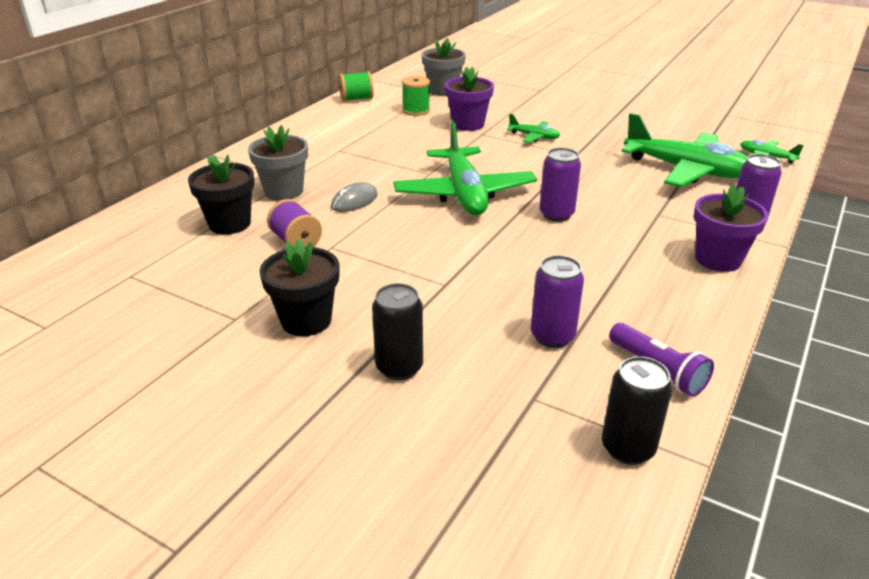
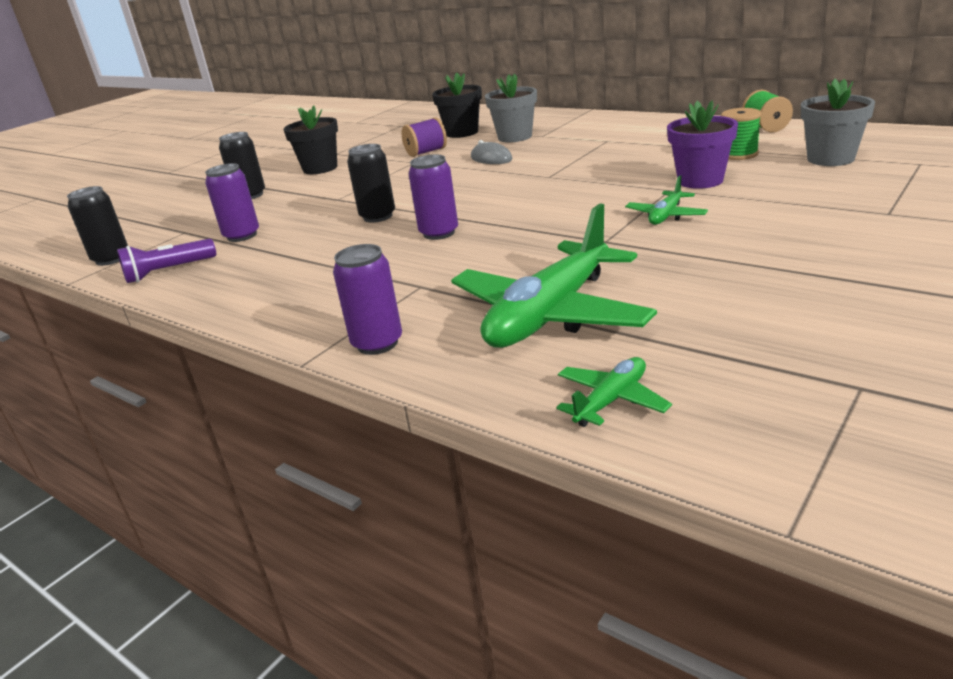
camera: 100 degrees right, 5 degrees down
(464, 193) = (498, 193): green plane -> none
(510, 250) = (378, 216): none -> black can
(718, 259) = (301, 313): purple flower pot -> none

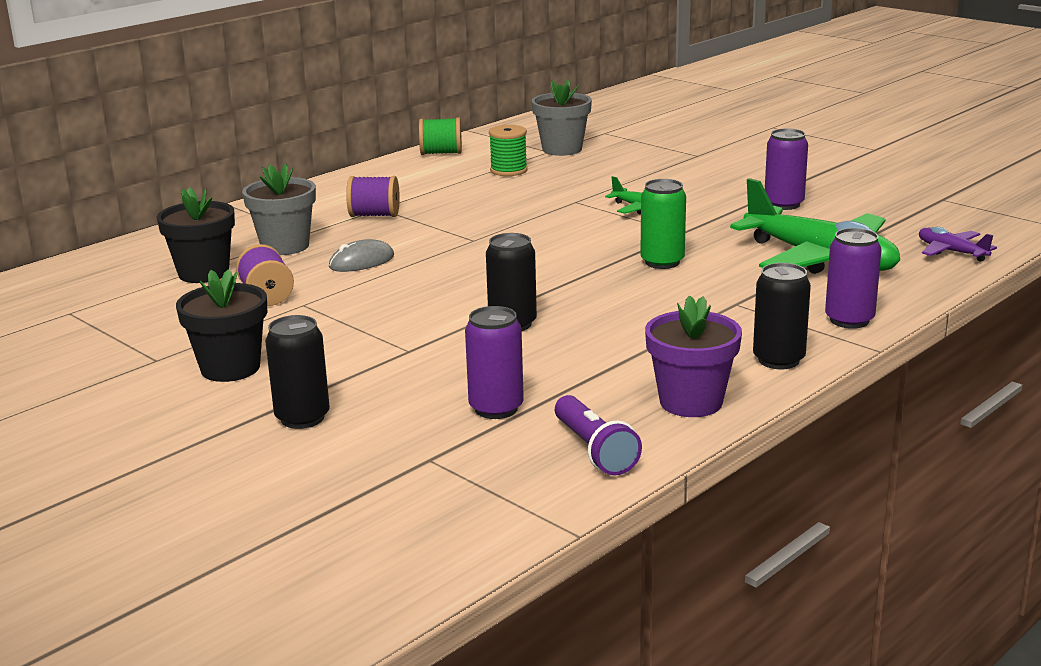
camera: 85 degrees left, 5 degrees down
(111, 259) = (499, 510): black can -> black can (778, 360)
(439, 233) = (601, 293): purple can -> purple can (784, 204)
(518, 244) = (662, 262): none -> green can
(589, 142) = (374, 215): none -> purple spool
(611, 401) = (951, 252): green plane -> purple plane
(700, 180) = (565, 189): purple flower pot -> purple flower pot (691, 402)

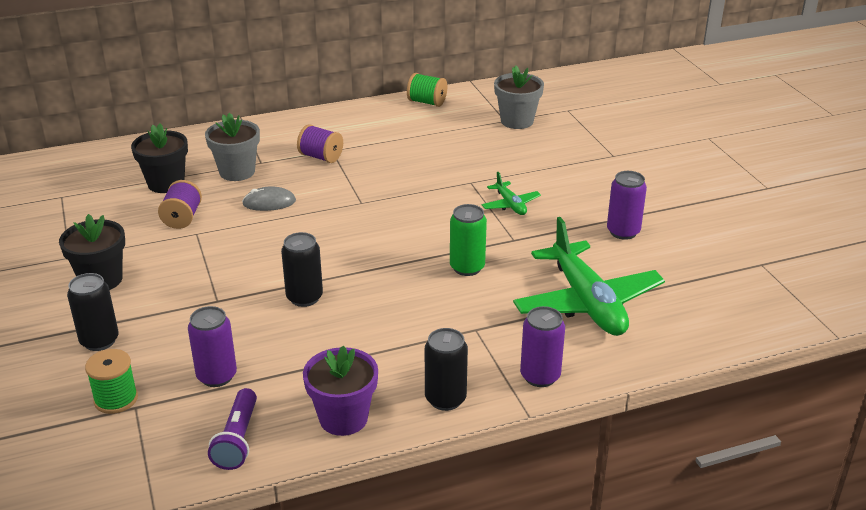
camera: 25 degrees right, 10 degrees up
(508, 170) = (456, 134): green spool -> green spool (116, 399)
(951, 252) = (702, 328): purple plane -> none

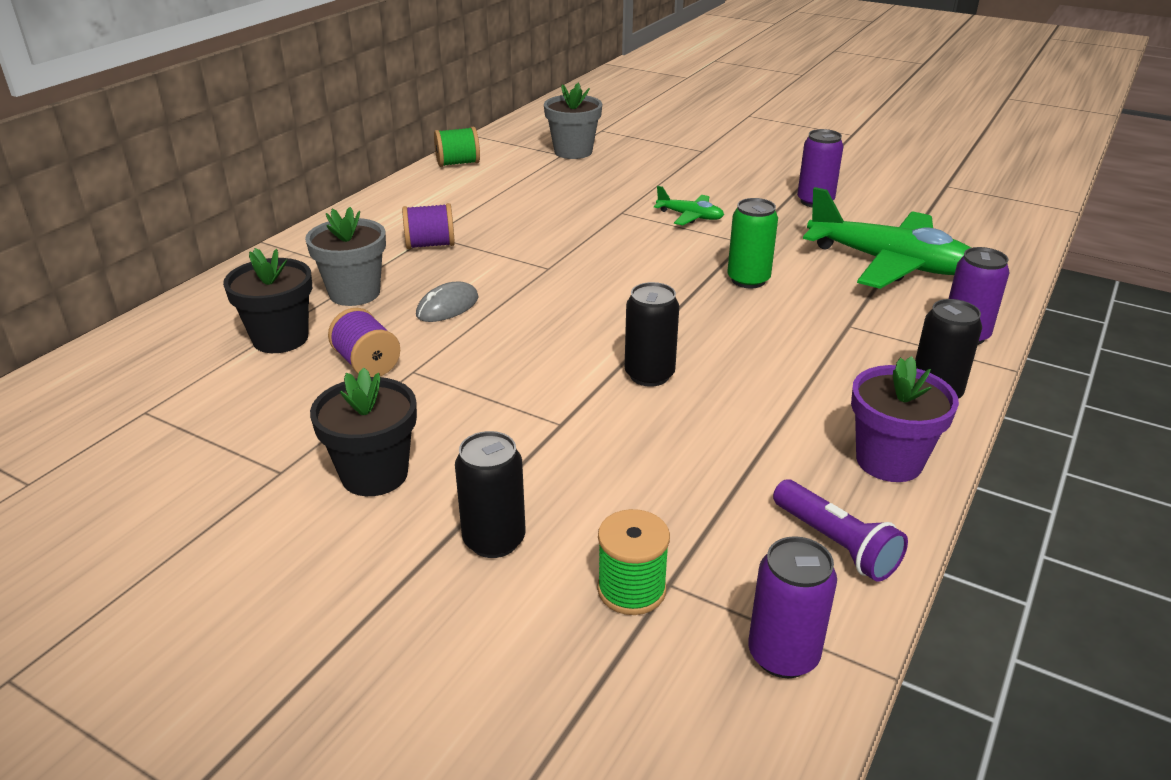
camera: 40 degrees left, 0 degrees up
(217, 376) = (699, 496): purple can -> purple can (783, 655)

